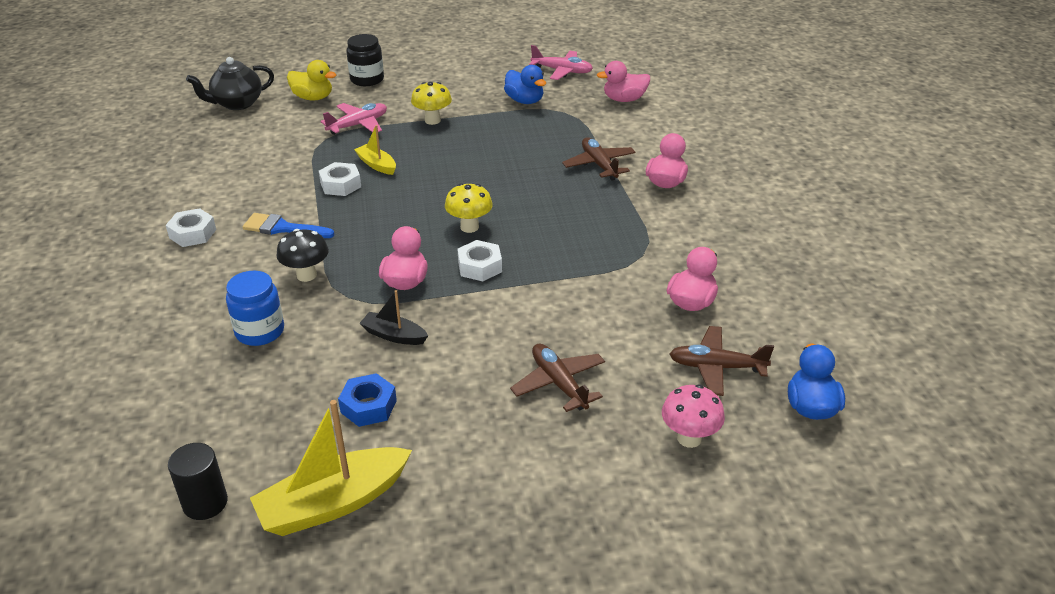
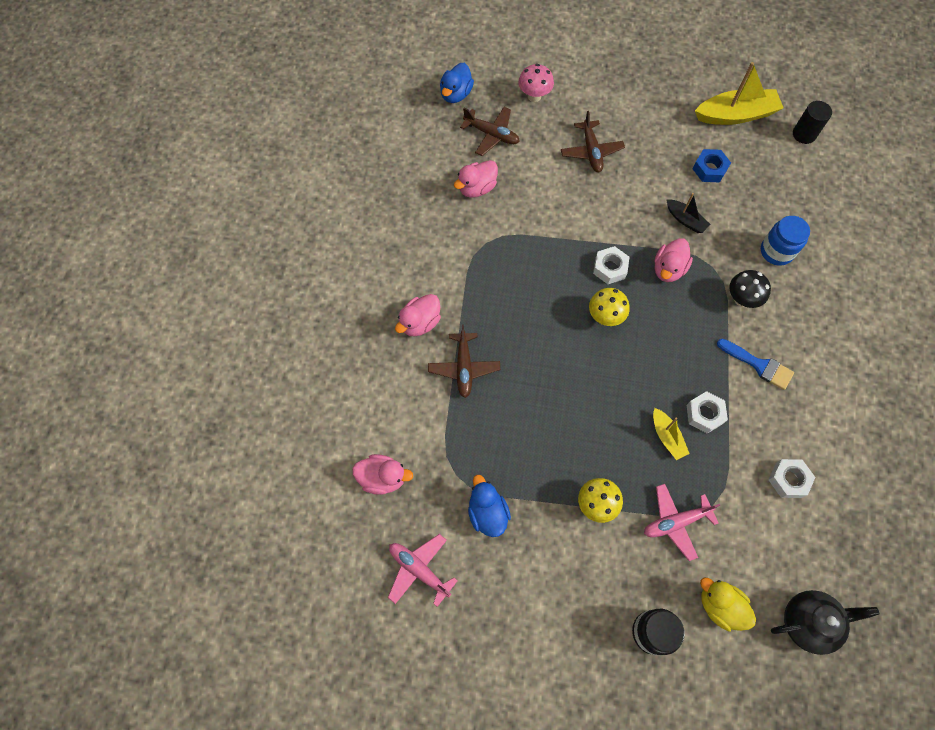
camera: 160 degrees left, 30 degrees up
(192, 234) = (835, 382): white nut -> white nut (788, 480)

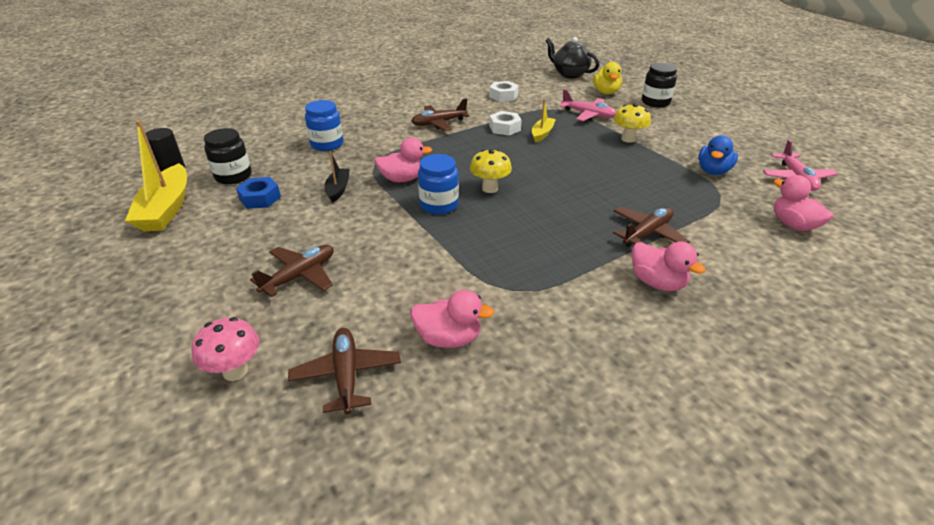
camera: 130 degrees left, 30 degrees down
(420, 323) = (657, 282): pink duck -> pink duck turned 45 degrees clockwise
(456, 94) = (294, 471): blue duck -> none
(610, 268) = (439, 205): white nut -> blue jar
(735, 115) = (166, 209): yellow boat -> yellow boat turned 135 degrees counterclockwise
(741, 299) = (392, 143): black mushroom -> none
(759, 365) = (439, 123): blue brush -> brown plane
(760, 167) = (233, 176): none -> black jar

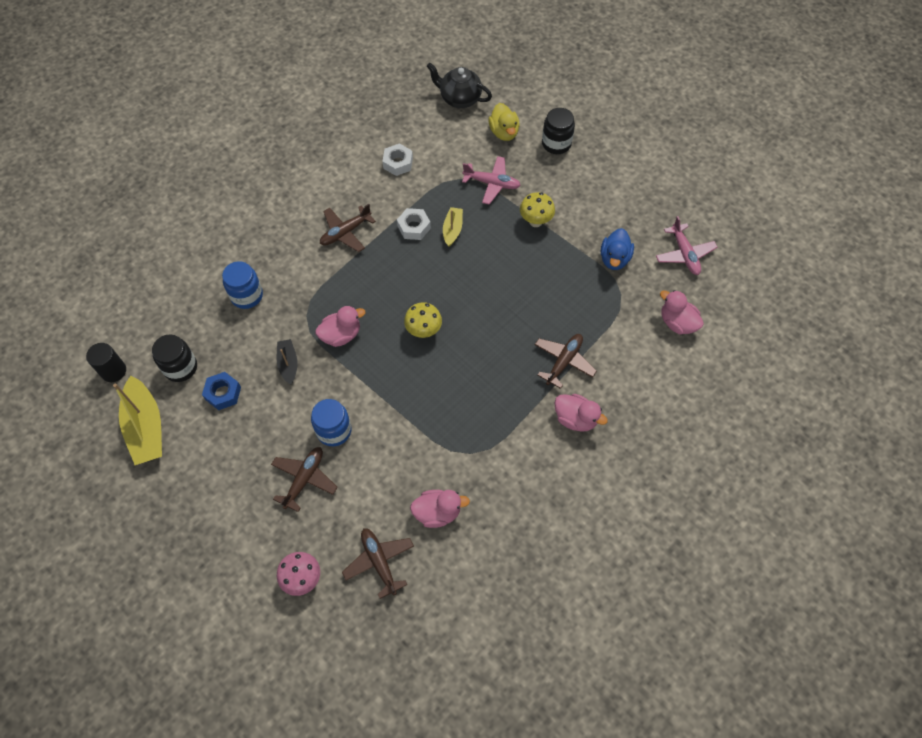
camera: 15 degrees left, 25 degrees up
(439, 205) = (386, 365): blue jar -> blue jar (334, 430)

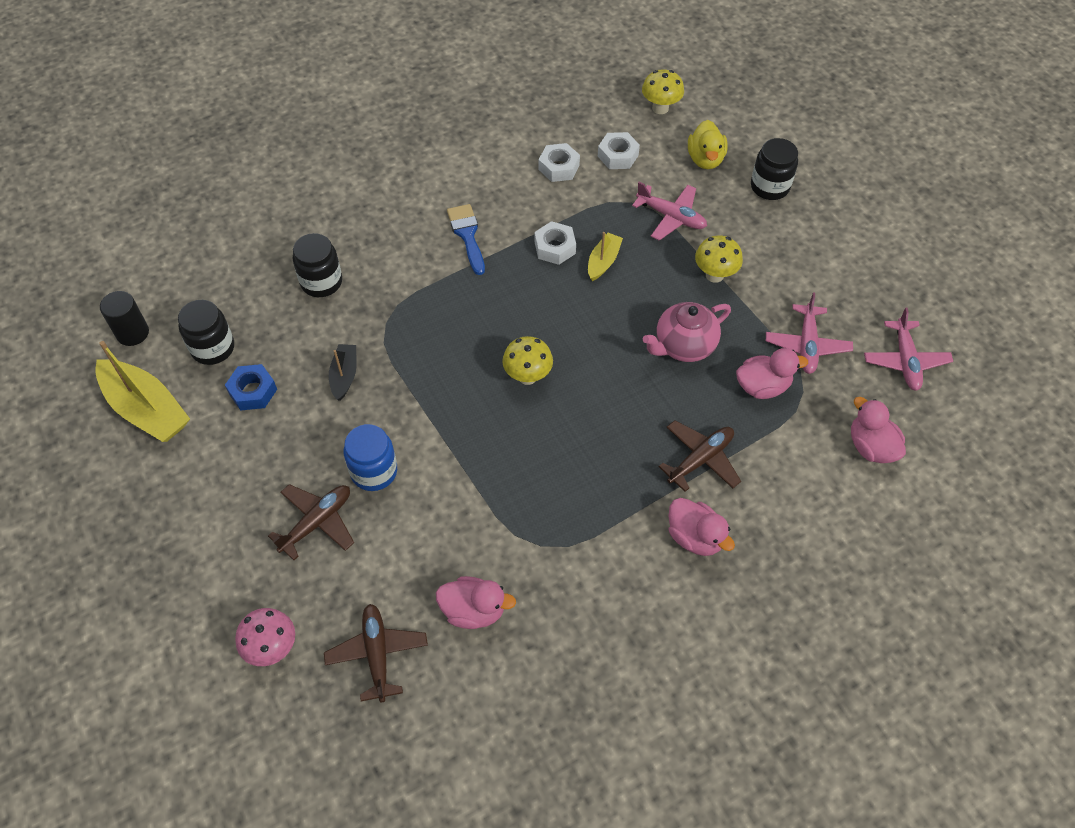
camera: 15 degrees right, 5 degrees down
(146, 427) = (146, 409): yellow boat -> yellow boat turned 45 degrees counterclockwise
(247, 295) = (321, 282): blue jar -> black jar
(341, 335) = (421, 356): pink duck -> pink duck (762, 386)
(345, 232) = (467, 235): brown plane -> blue brush
(439, 144) = (618, 155): none -> white nut
(459, 99) = (660, 108): black teapot -> yellow mushroom
(528, 280) = (683, 346): none -> pink teapot
(614, 259) = (807, 345): blue duck -> pink plane

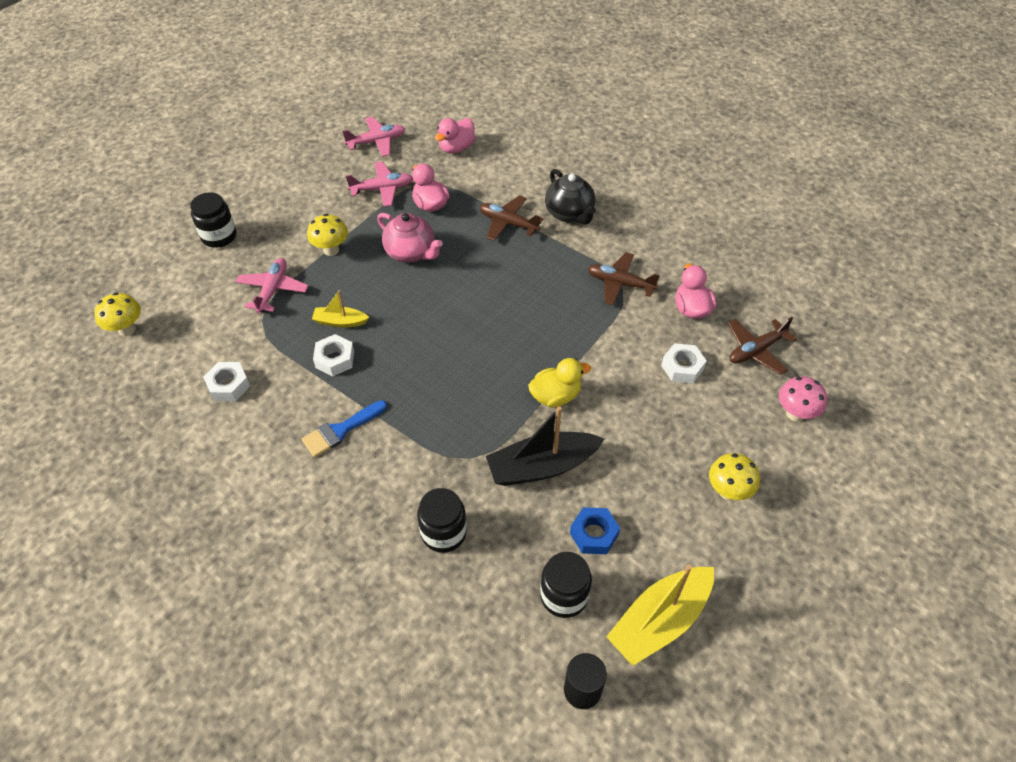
camera: 110 degrees left, 5 degrees down
(146, 409) = (660, 621): yellow boat -> yellow boat turned 150 degrees counterclockwise
(317, 522) = (686, 428): brown plane -> brown plane (620, 283)
(344, 376) = (542, 466): black boat -> black boat, size x1.86
(374, 471) = (621, 407): blue jar -> none
(527, 376) = (482, 337): yellow mushroom -> yellow mushroom (728, 491)
(618, 155) = (202, 345): white nut -> white nut (682, 367)
(695, 537) = (570, 214): pink duck -> black teapot
(705, 159) = (193, 283): yellow duck -> yellow duck (555, 396)

